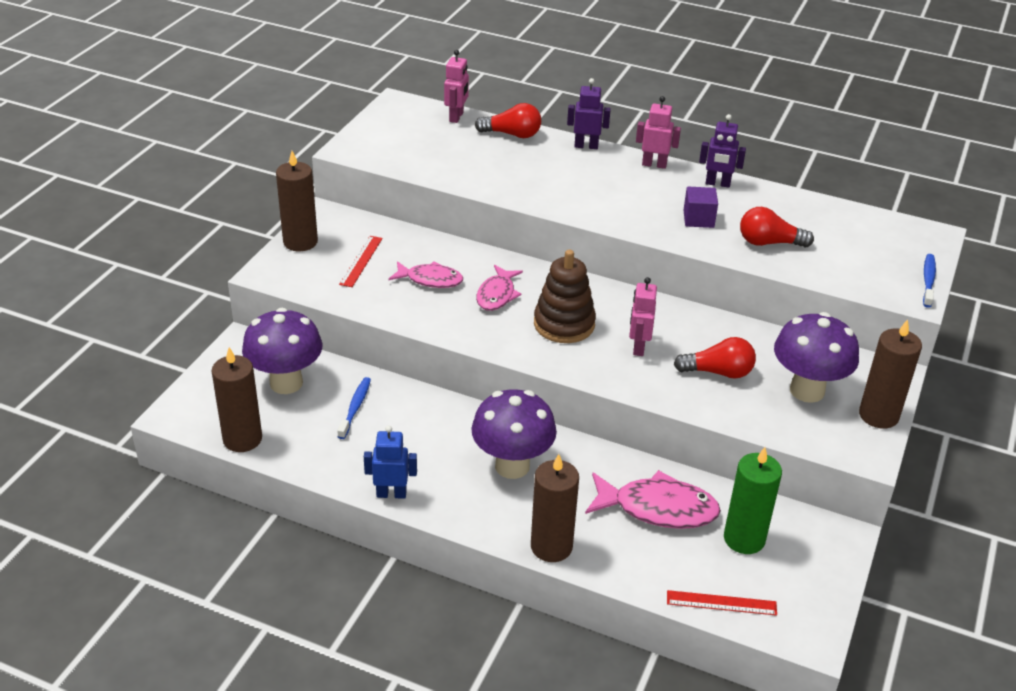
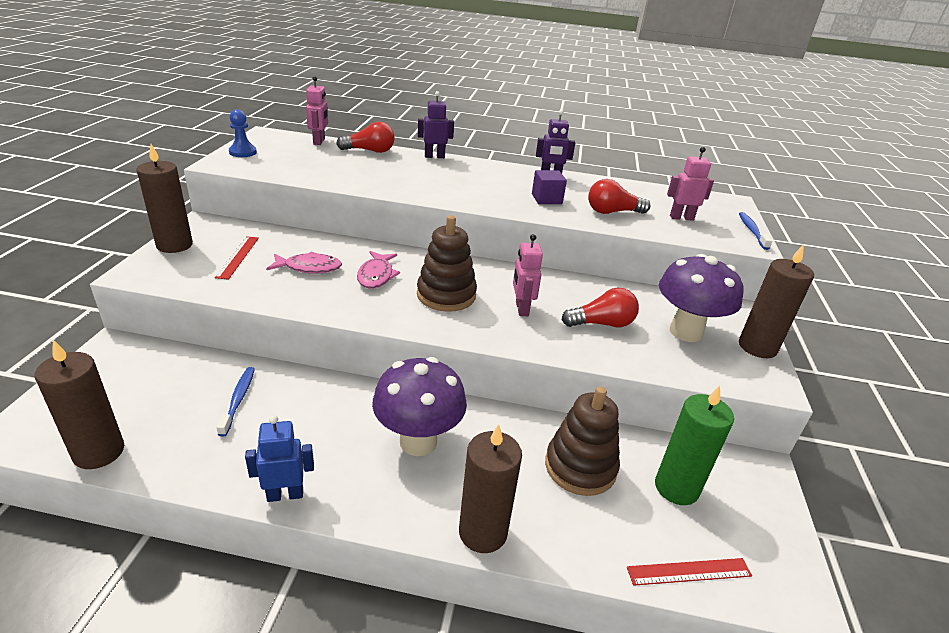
camera: 15 degrees left, 5 degrees down
(286, 383) = (159, 382): purple mushroom -> none
(372, 133) = (243, 152): none -> blue pawn
(654, 164) = (494, 166): pink robot -> pink robot (681, 218)
(658, 508) = (580, 467): pink fish -> brown stacking toy

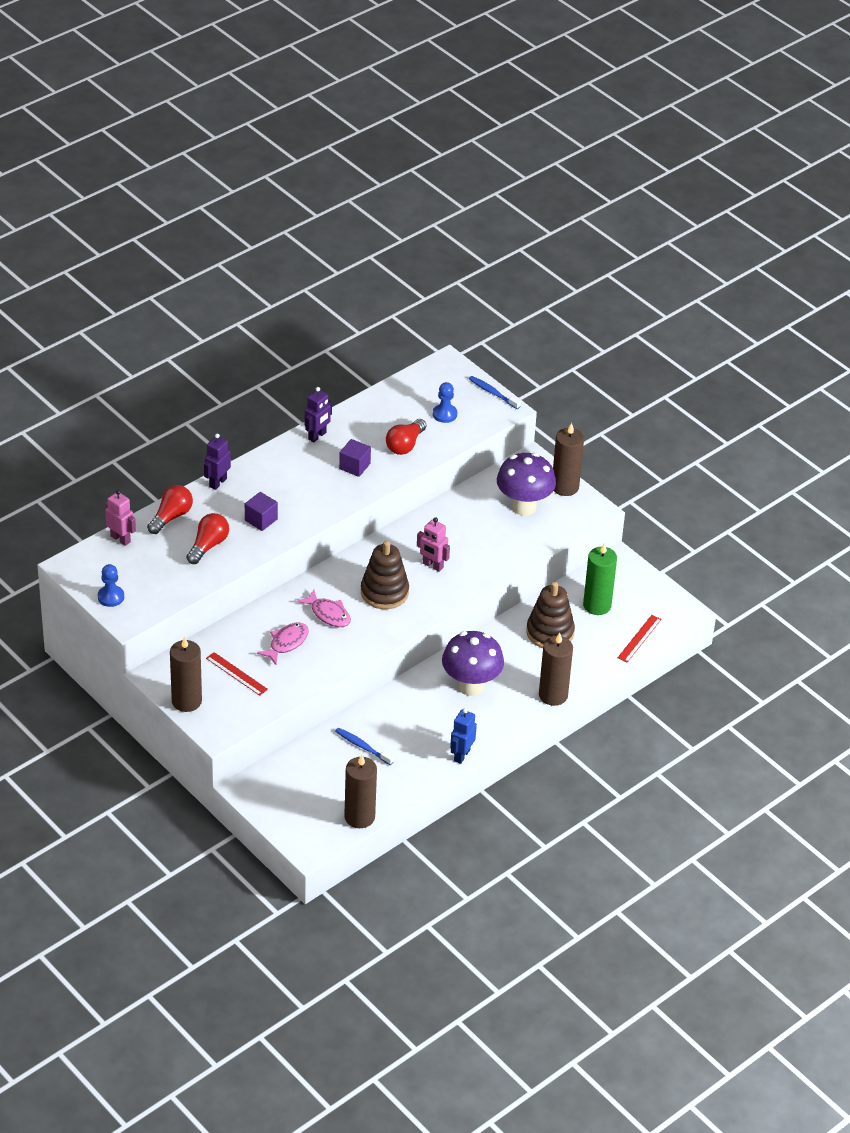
camera: 50 degrees left, 10 degrees up
(418, 181) = (261, 519): none -> purple cube
(602, 324) = (481, 539): red light bulb -> red light bulb (208, 545)
(681, 218) = (444, 414): pink robot -> blue pawn

